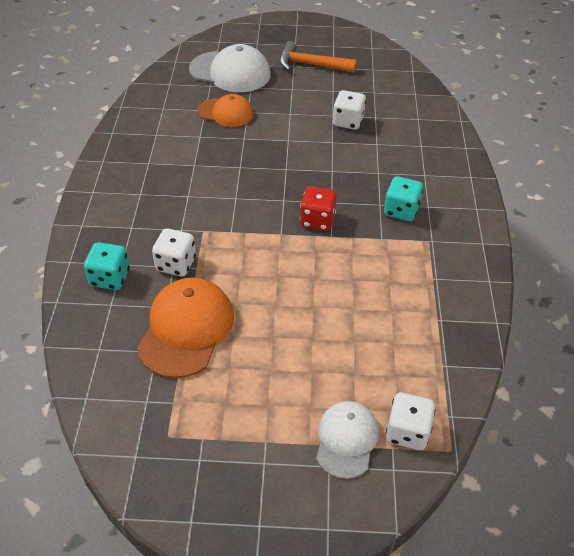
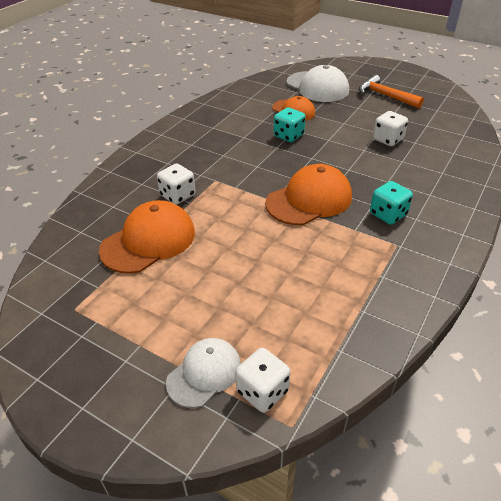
camera: 30 degrees right, 5 degrees down
(110, 278) = (126, 190): turquoise dice -> turquoise dice (288, 136)
(317, 220) = (309, 200): red dice -> orange cap

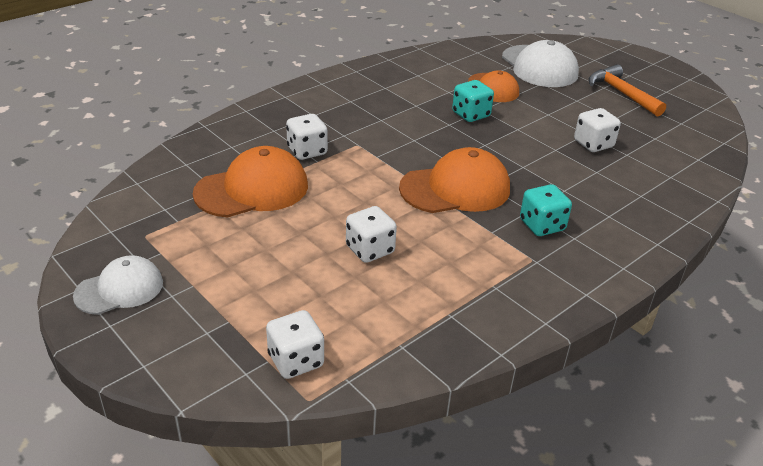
camera: 15 degrees right, 5 degrees down
(204, 373) = (245, 328): white cap -> white cap (119, 289)
(271, 270) = (370, 250): none -> white dice

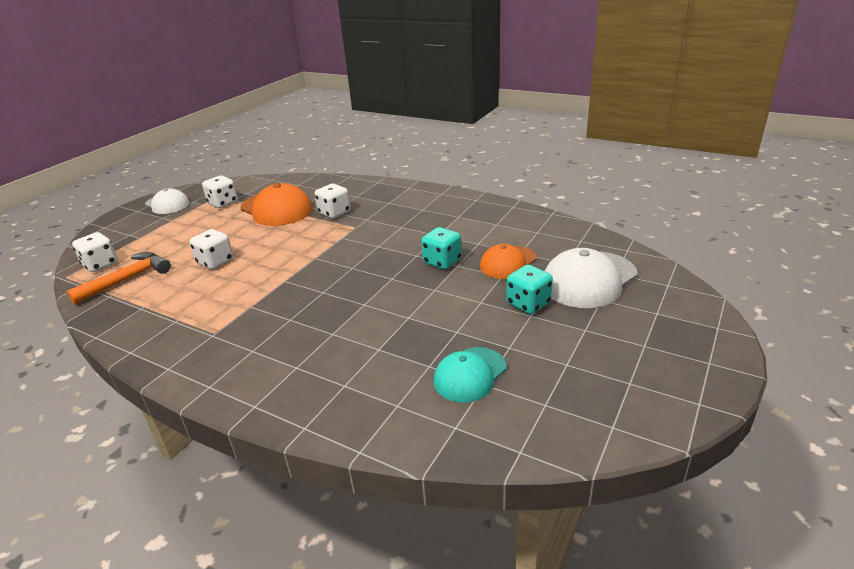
camera: 75 degrees right, 5 degrees down
(455, 188) = (309, 278): orange cap -> none
(542, 225) = (267, 329): turquoise dice -> turquoise dice (528, 304)
(593, 144) = (435, 339): white dice -> white dice (223, 203)
(621, 93) = (581, 345): orange hammer -> orange hammer (127, 279)
(643, 140) = (469, 374): none -> turquoise cap

